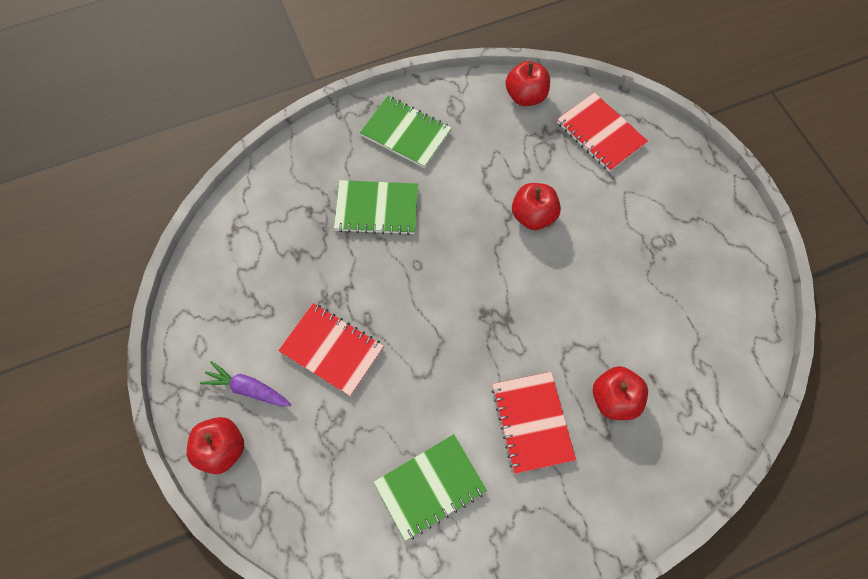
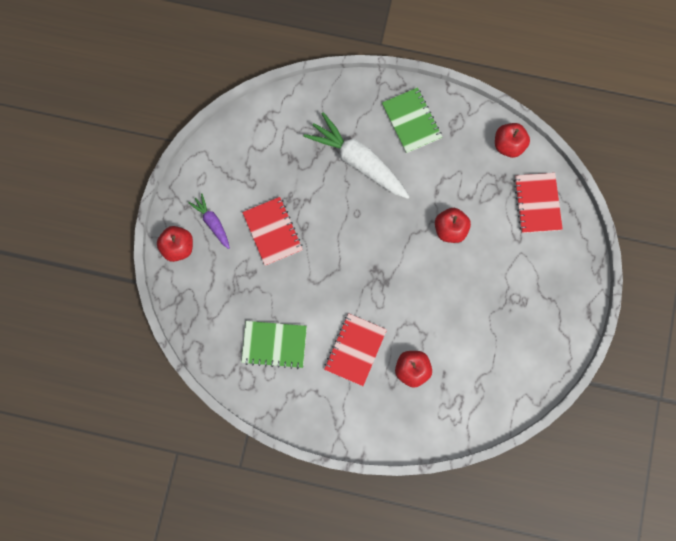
camera: 35 degrees right, 10 degrees up
(377, 209) = (357, 161): green notebook -> white carrot

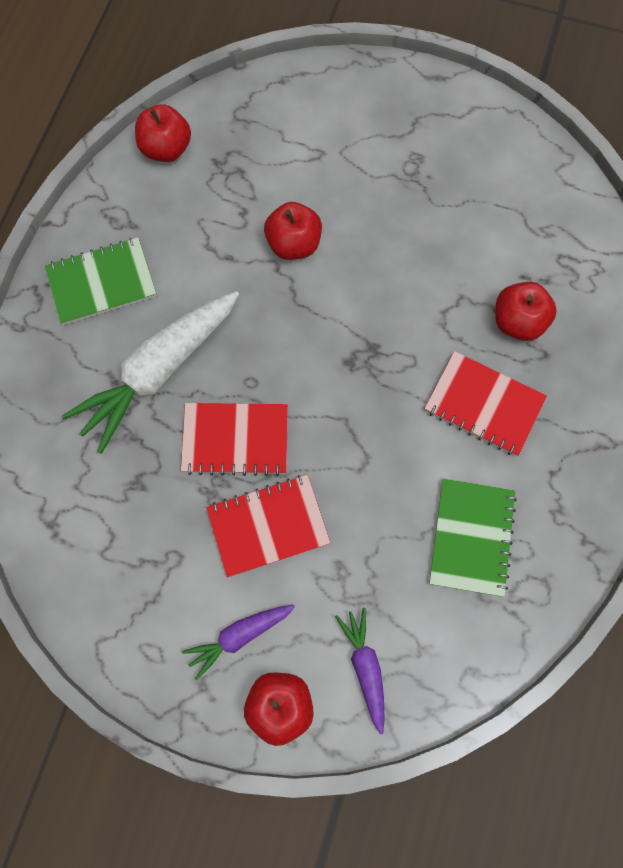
camera: 85 degrees left, 5 degrees down
(200, 289) = (365, 667): none -> purple carrot
(537, 203) = (265, 122): red notebook -> red notebook (235, 439)

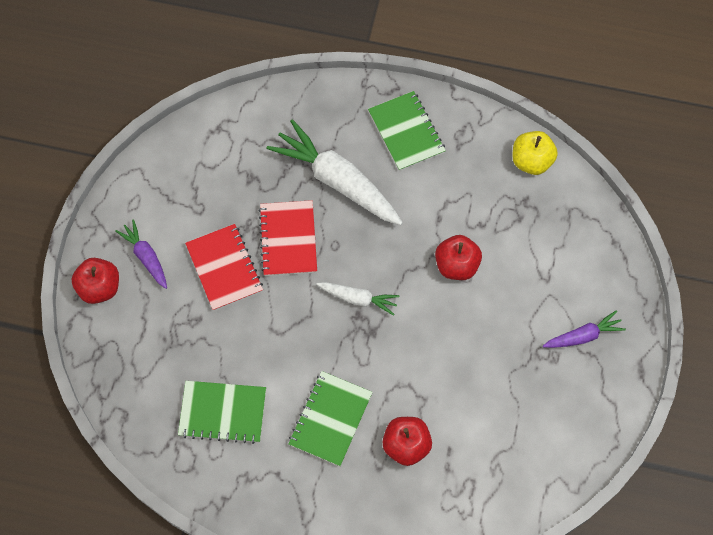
camera: 85 degrees right, 5 degrees down
(166, 149) = (531, 161): red apple -> yellow apple
(327, 359) = (358, 299): none -> white carrot
(365, 667) = (126, 341): purple carrot -> purple carrot (583, 336)
(484, 405) = (330, 419): red notebook -> green notebook

